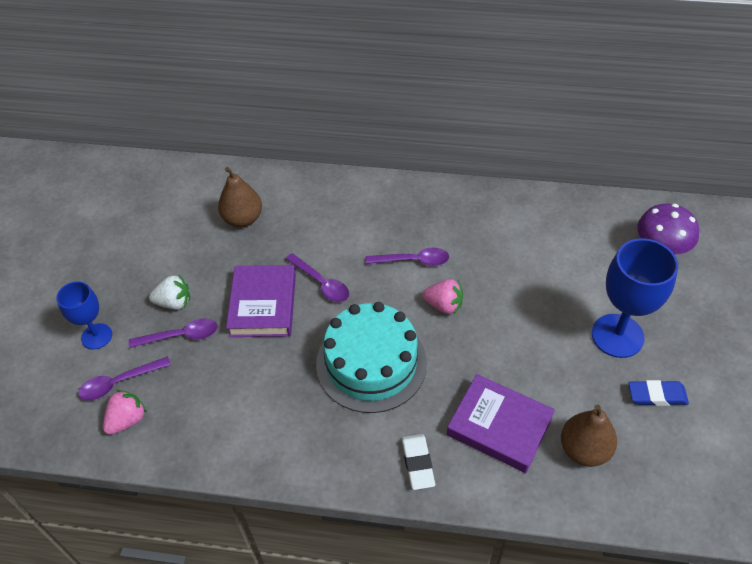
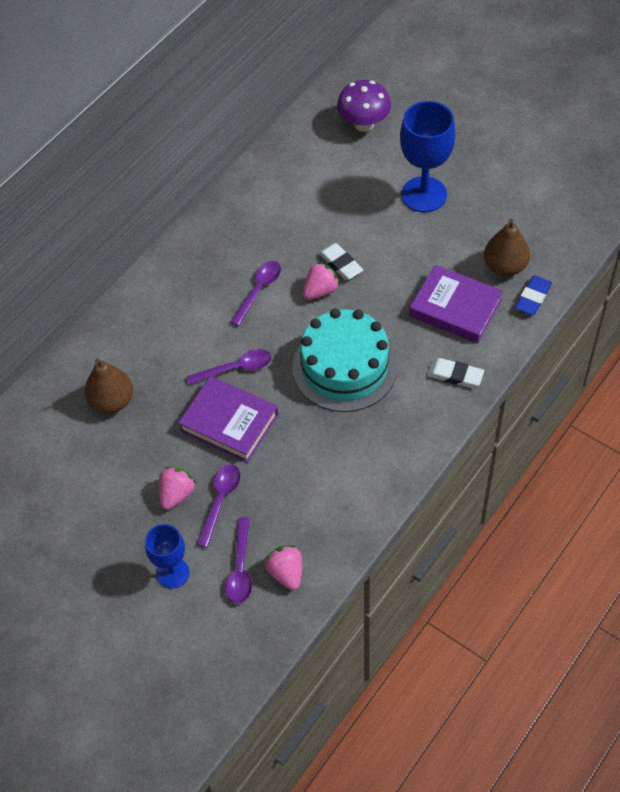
camera: 60 degrees left, 5 degrees up
(174, 302) = (176, 494): white strawberry -> pink strawberry
(484, 307) = (341, 264): none -> white eraser
(499, 426) = (455, 308): purple book -> purple book turned 60 degrees clockwise
(657, 395) = (488, 200): blue eraser -> blue eraser (533, 298)

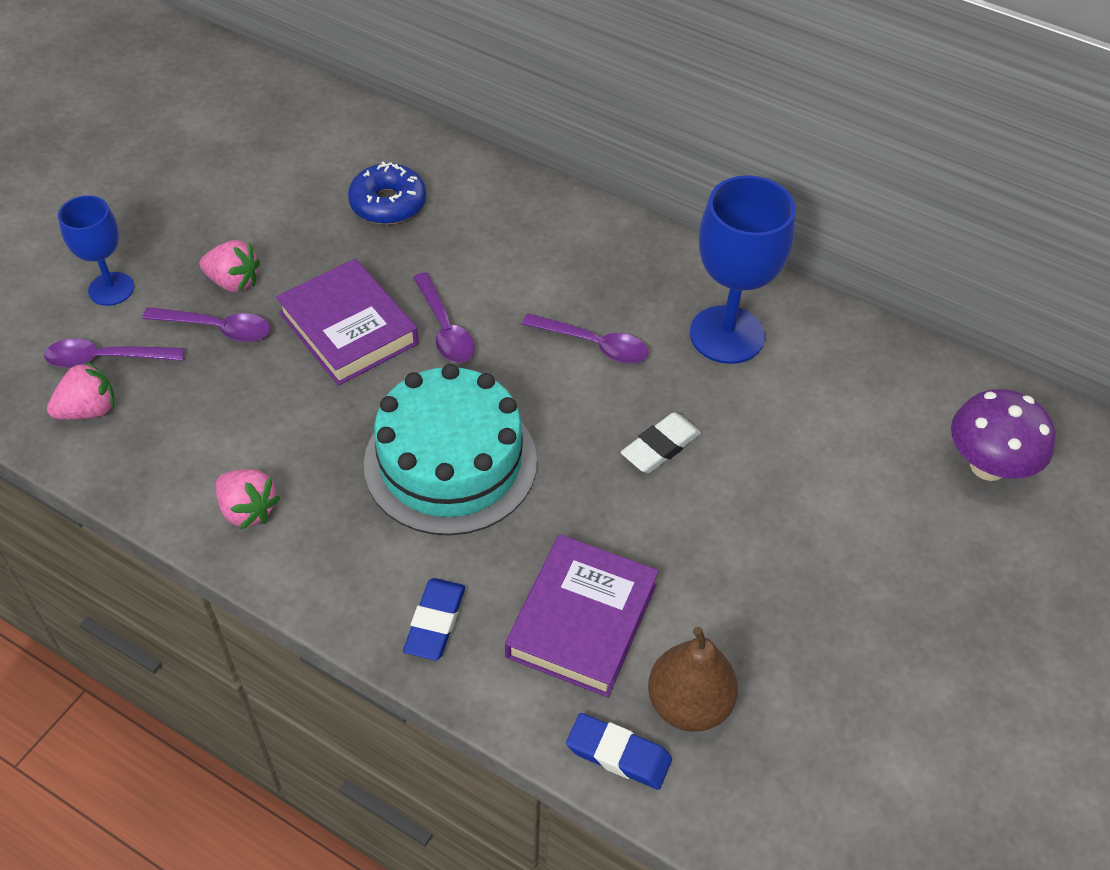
camera: 80 degrees right, 5 degrees down
(112, 401) = (388, 203): brown pear -> blue donut
(229, 422) = (348, 328): purple book -> purple book turned 60 degrees counterclockwise
(320, 291) = (601, 422): pink strawberry -> pink strawberry (248, 510)
(424, 194) = (840, 564): blue goblet -> blue goblet (727, 335)
(455, 375) = (435, 622): white eraser -> blue eraser

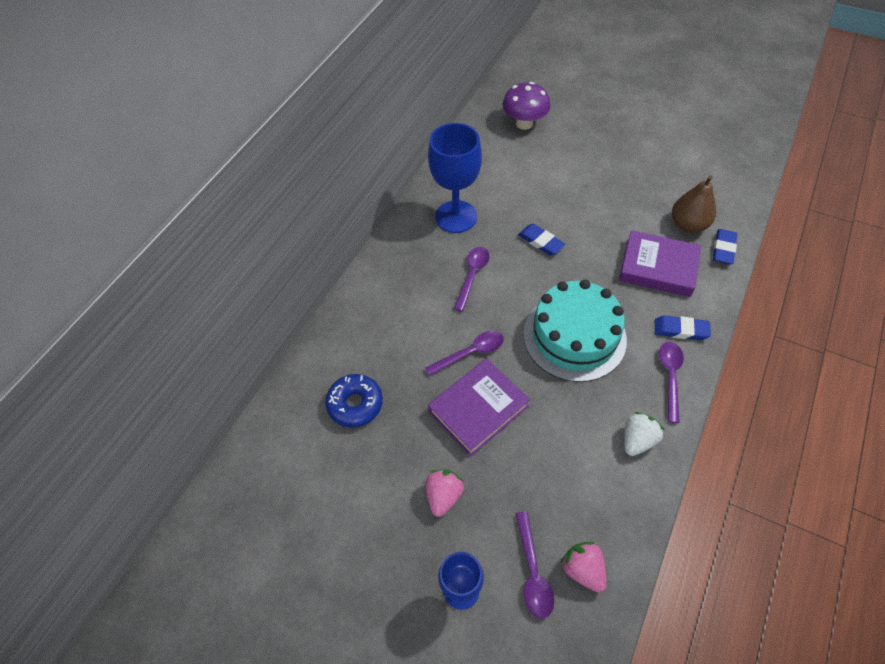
camera: 90 degrees left, 5 degrees up
(217, 328) = (491, 496): purple spoon -> purple spoon (670, 377)
(248, 510) = (637, 440): pink strawberry -> white strawberry
(660, 447) = (541, 242): white eraser -> blue eraser

